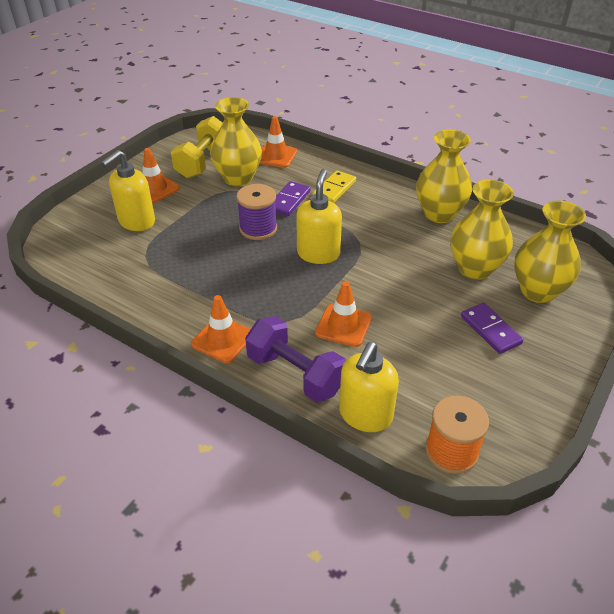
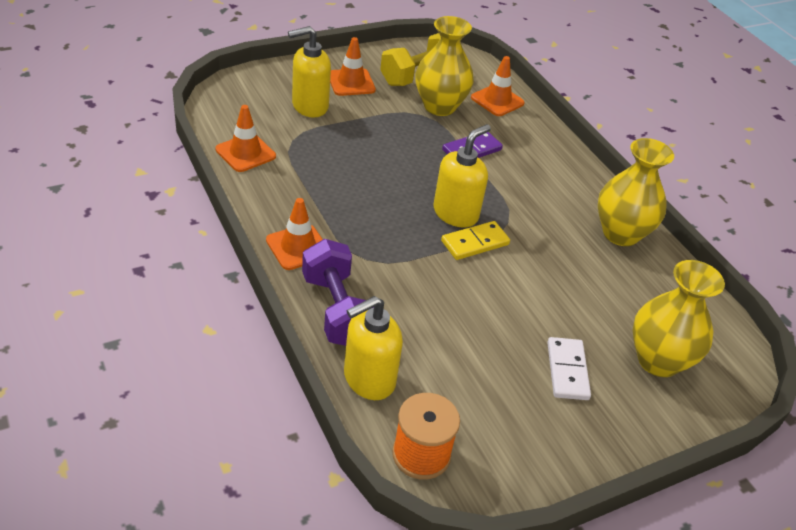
camera: 25 degrees right, 0 degrees up
(258, 228) = (417, 163): purple spool -> none
(334, 189) = (529, 159): yellow domino -> yellow domino (475, 243)
(343, 325) = (420, 291): orange traffic cone -> orange traffic cone (245, 153)
(474, 268) = (608, 305): yellow vase -> none
(490, 330) = (567, 370): purple domino -> white domino

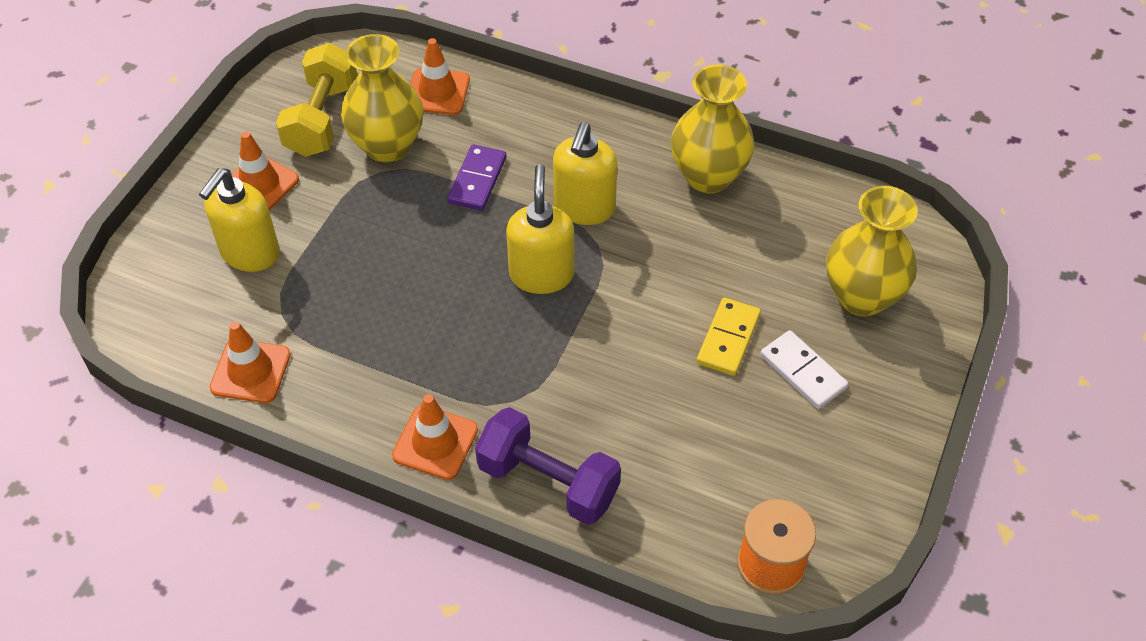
camera: 35 degrees left, 10 degrees up
(368, 379) = (653, 530): yellow soap dispenser -> yellow soap dispenser (584, 208)
(475, 243) = (593, 296): yellow domino -> yellow domino (728, 339)

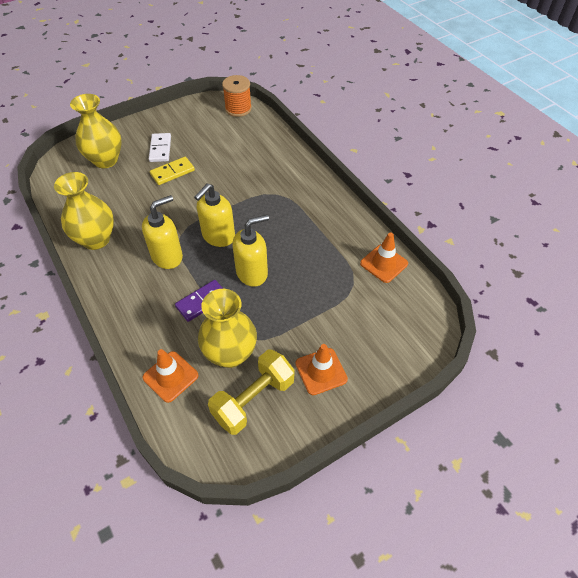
camera: 145 degrees left, 0 degrees up
(249, 253) = (351, 327): yellow soap dispenser -> yellow soap dispenser (252, 273)
(435, 442) = (321, 195): orange traffic cone -> none
(548, 482) = (289, 162): purple dumbbell -> none

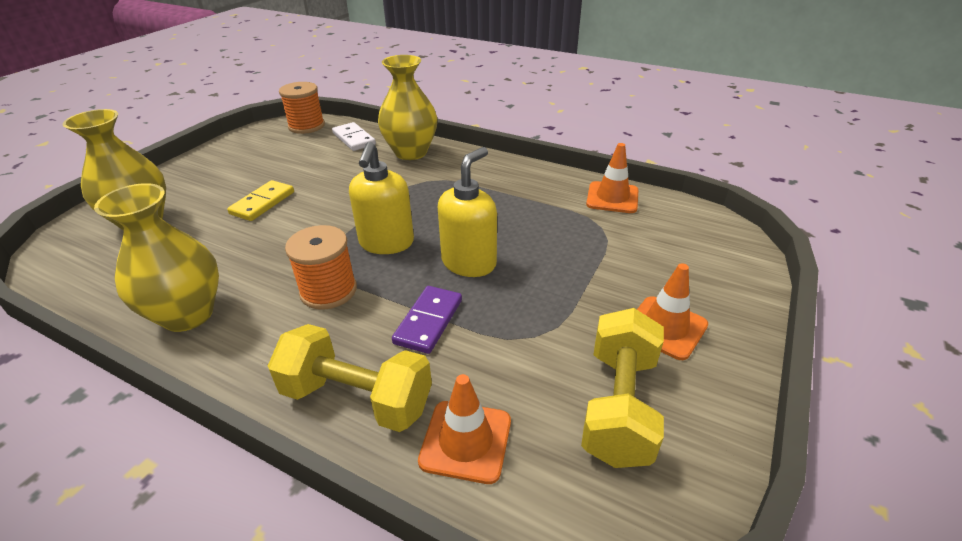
camera: 30 degrees left, 15 degrees down
(140, 328) = (357, 398): none -> yellow dumbbell
(160, 149) = (225, 187): white domino -> white domino (353, 139)
(167, 256) = (328, 291): yellow soap dispenser -> orange spool
(230, 354) = (529, 365): yellow vase -> yellow vase (411, 152)

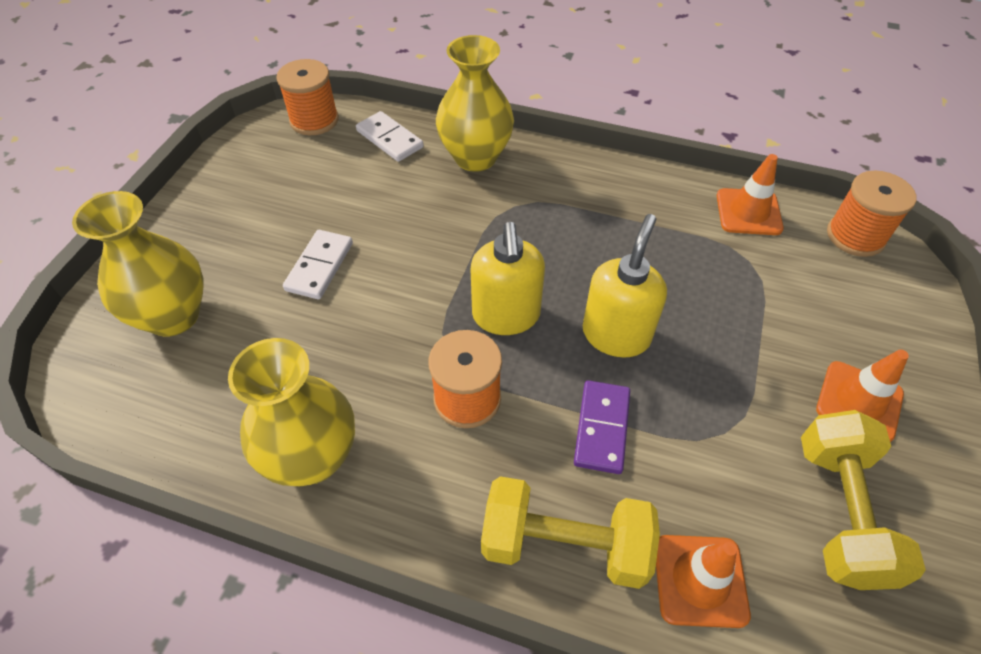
camera: 10 degrees left, 15 degrees up
(262, 203) = (319, 266): yellow domino -> white domino
(699, 219) = (855, 236): none -> orange spool

